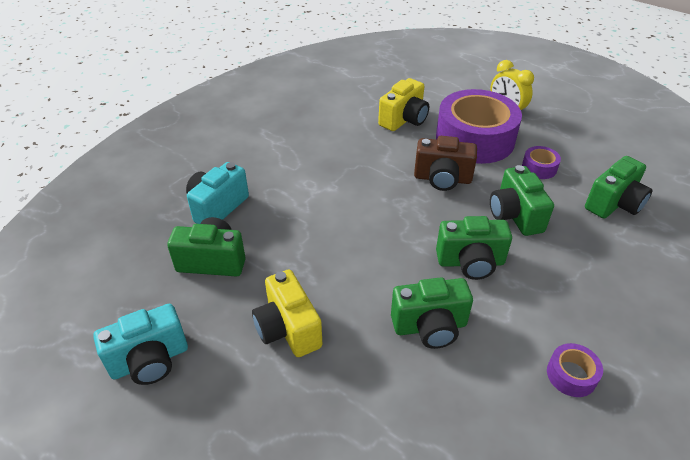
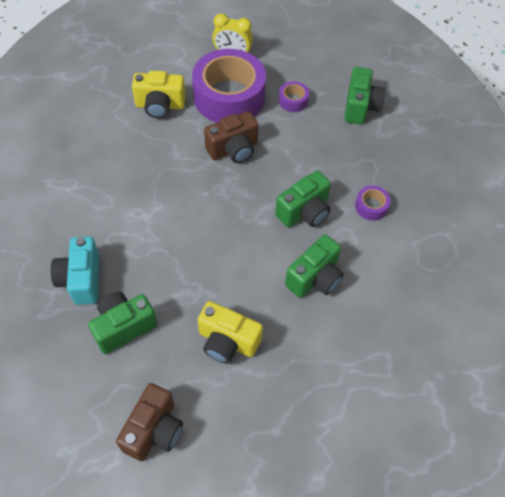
camera: 40 degrees left, 15 degrees up
(150, 361) = (154, 430): turquoise camera -> brown camera
(404, 120) = (160, 106): yellow camera -> yellow camera turned 90 degrees clockwise
(515, 215) = (305, 154): green camera -> none
(571, 375) = (414, 256): purple tape -> purple tape (371, 206)

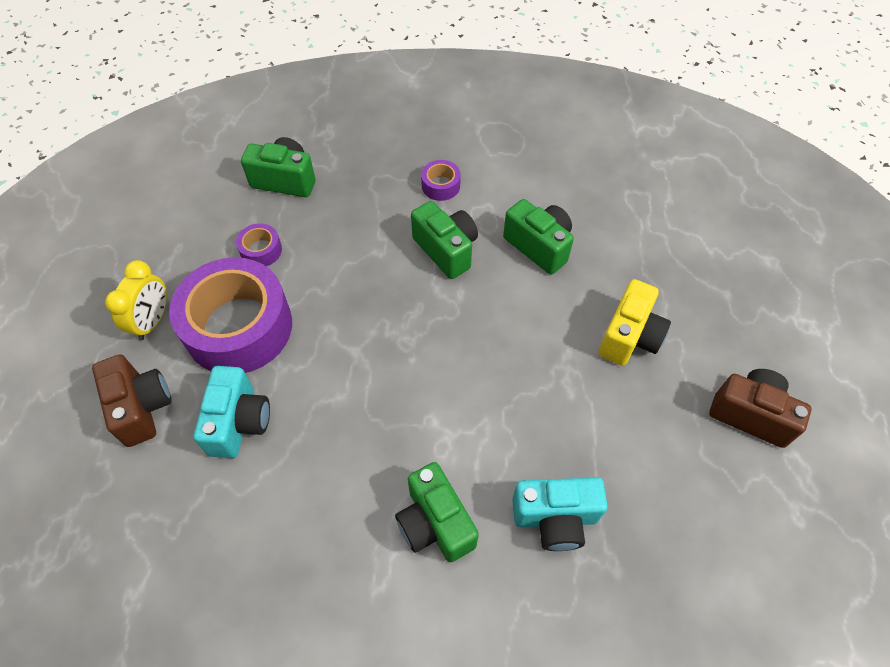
camera: 85 degrees left, 0 degrees up
(123, 327) = (623, 456): green camera -> green camera (435, 523)
(160, 106) = (239, 422): yellow camera -> turquoise camera
(233, 150) = (339, 324): brown camera -> brown camera (142, 407)

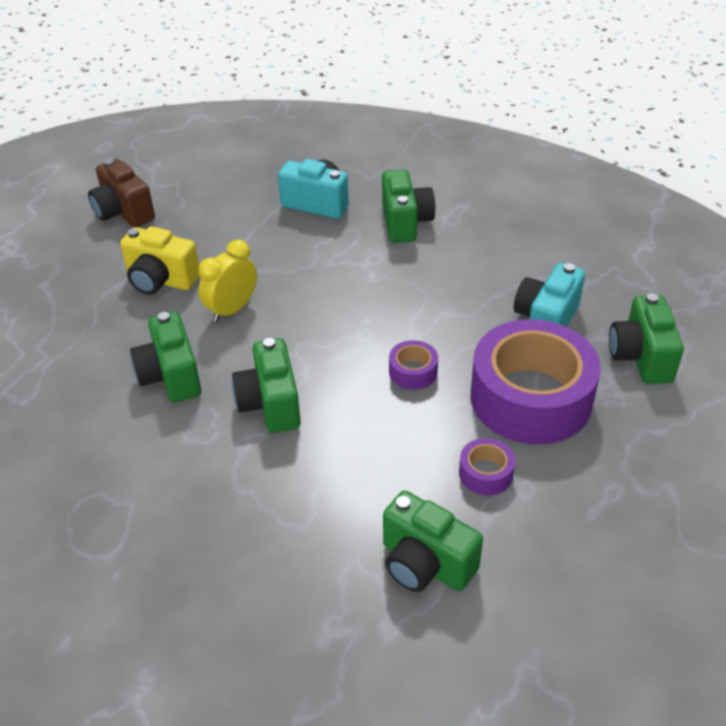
camera: 155 degrees left, 15 degrees down
(142, 407) = (640, 357): brown camera -> green camera
(153, 321) = (628, 433): yellow clock -> yellow clock (232, 310)
(440, 185) = (225, 482): purple tape -> purple tape (413, 372)
(629, 337) = (161, 280): yellow camera -> yellow camera turned 120 degrees counterclockwise

